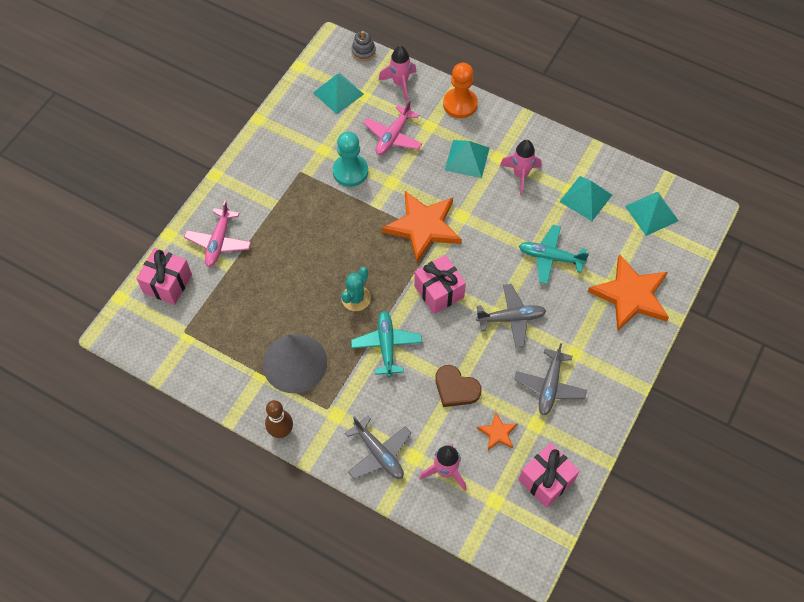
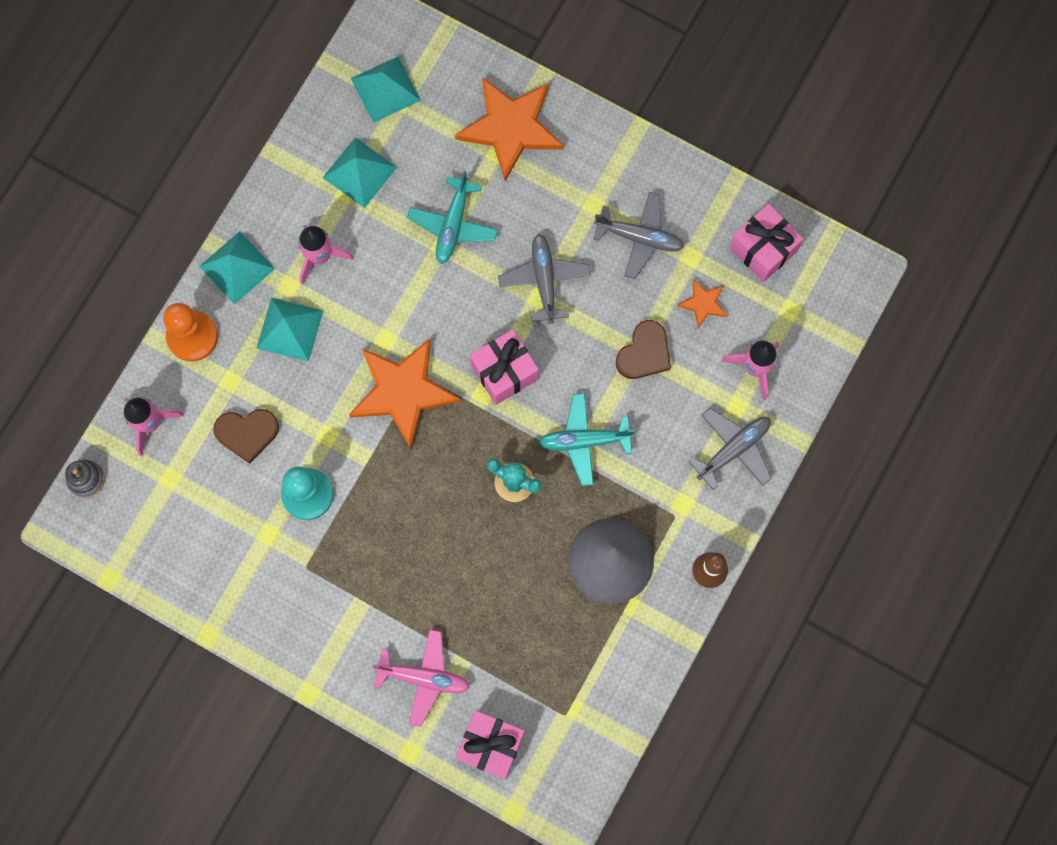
camera: 90 degrees left, 15 degrees up
(338, 93) = (164, 515): turquoise pyramid -> turquoise pyramid (237, 267)
(393, 136) = (247, 433): pink plane -> brown heart

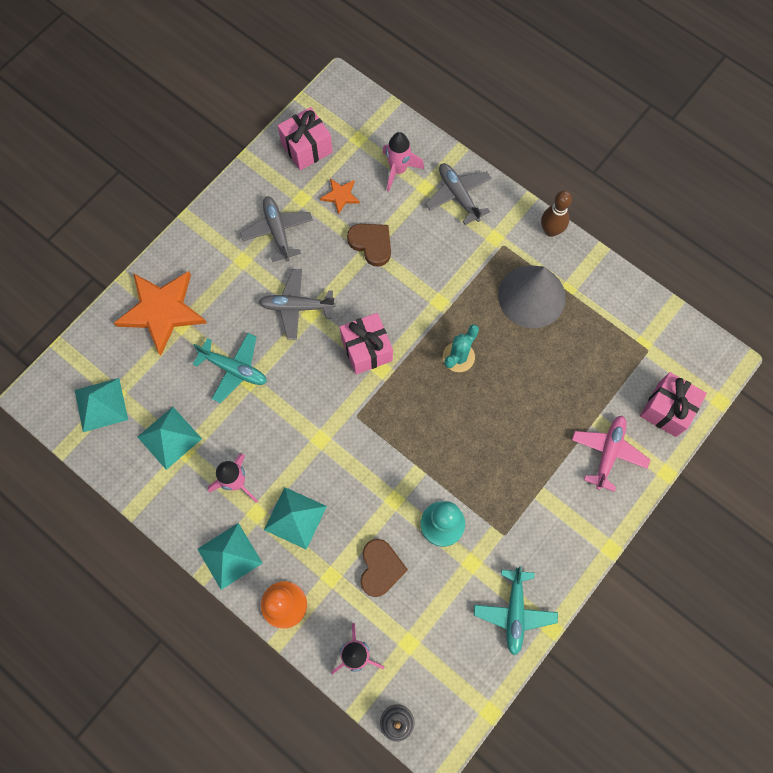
camera: 80 degrees left, 5 degrees down
(402, 391) = (368, 432): orange star -> none
(584, 441) = (433, 299): turquoise plane -> turquoise plane (514, 612)
(640, 237) = (277, 231): grey plane -> grey plane turned 45 degrees counterclockwise

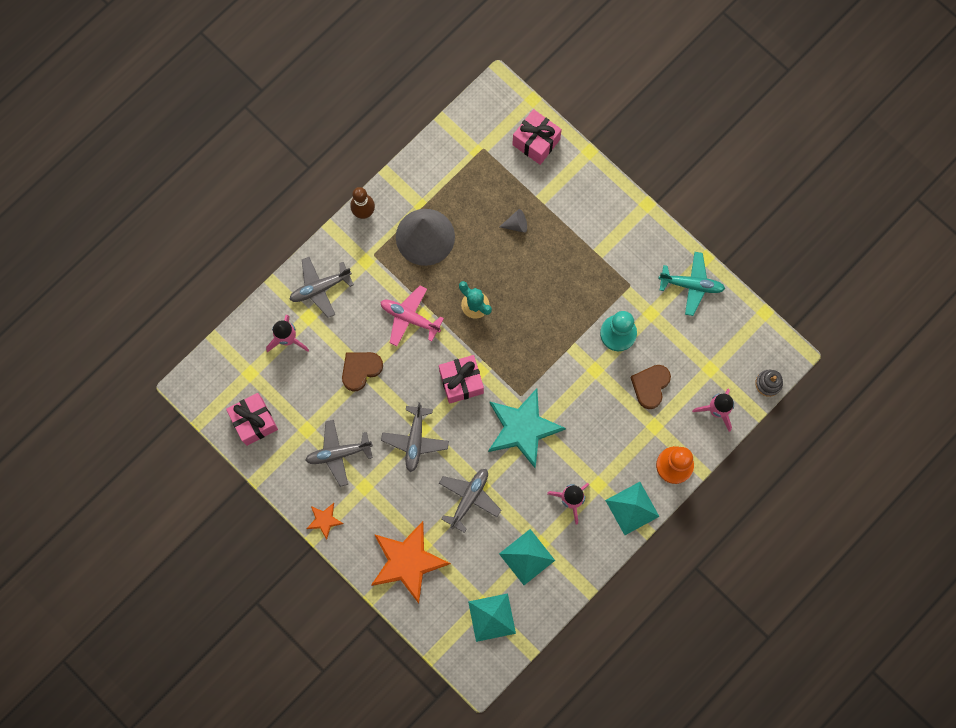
camera: 85 degrees left, 5 degrees up
(234, 369) = (469, 498): turquoise plane -> grey plane
(295, 517) = (604, 452): turquoise pyramid -> none
(318, 421) = (522, 428): none -> turquoise star
(340, 196) = (308, 394): orange star -> orange star (324, 520)
(380, 568) = (650, 386): brown heart -> brown heart turned 75 degrees counterclockwise
(561, 395) = (516, 224): none -> grey cone
(608, 453) = (569, 194): pink plane -> pink plane (409, 318)

